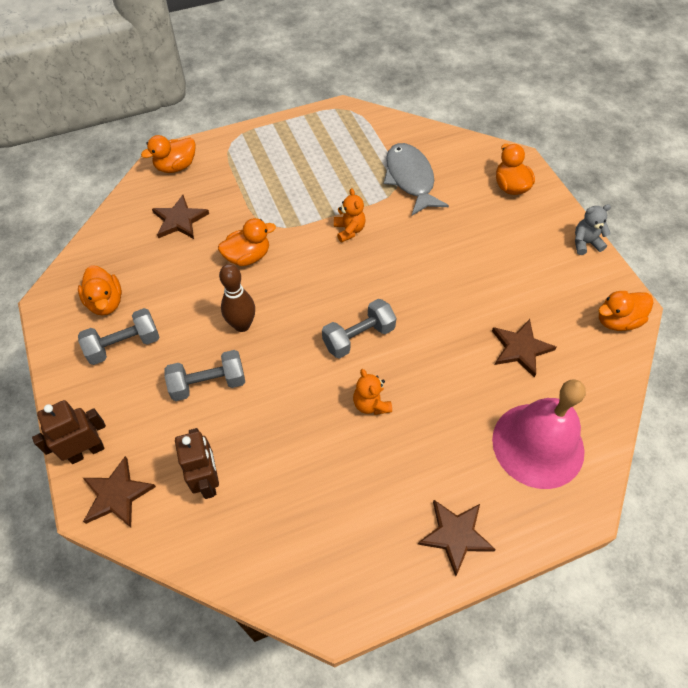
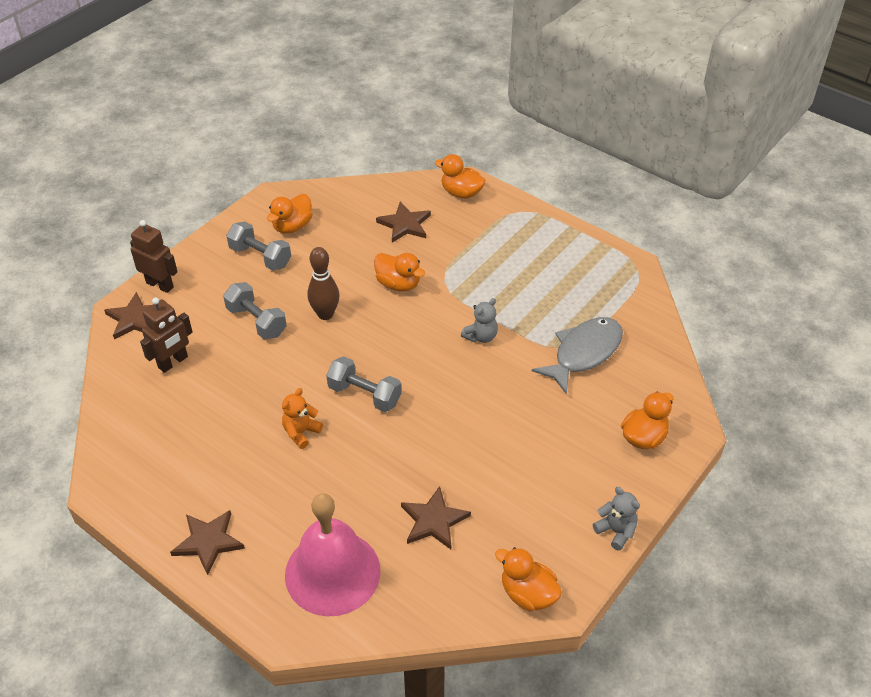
camera: 60 degrees right, 10 degrees down
(349, 230) = (481, 336): orange teddy bear -> grey teddy bear

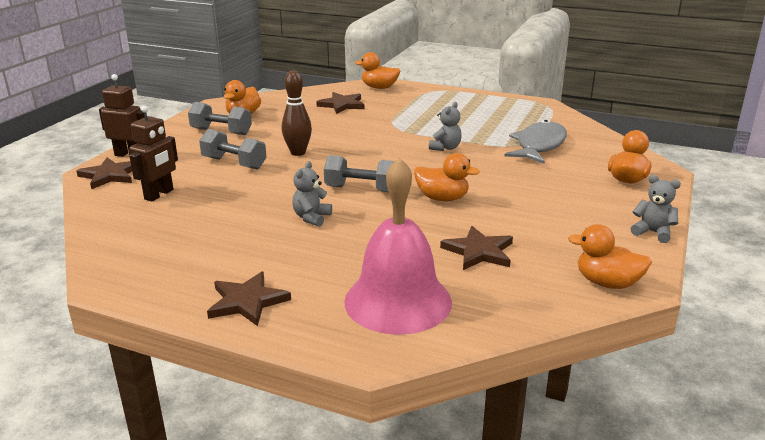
camera: 15 degrees left, 20 degrees down
(301, 432) = (311, 218): orange teddy bear -> grey teddy bear
(398, 284) = (355, 131): orange duck -> orange duck (442, 198)

